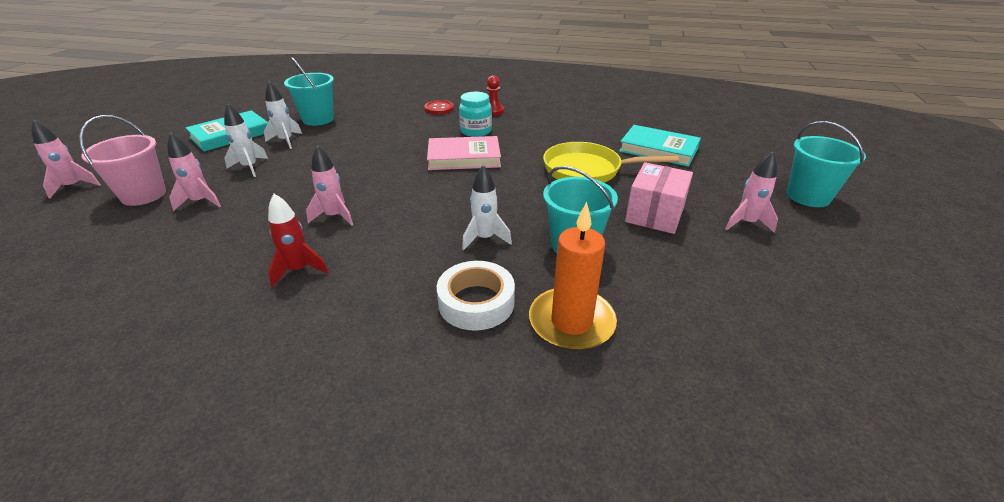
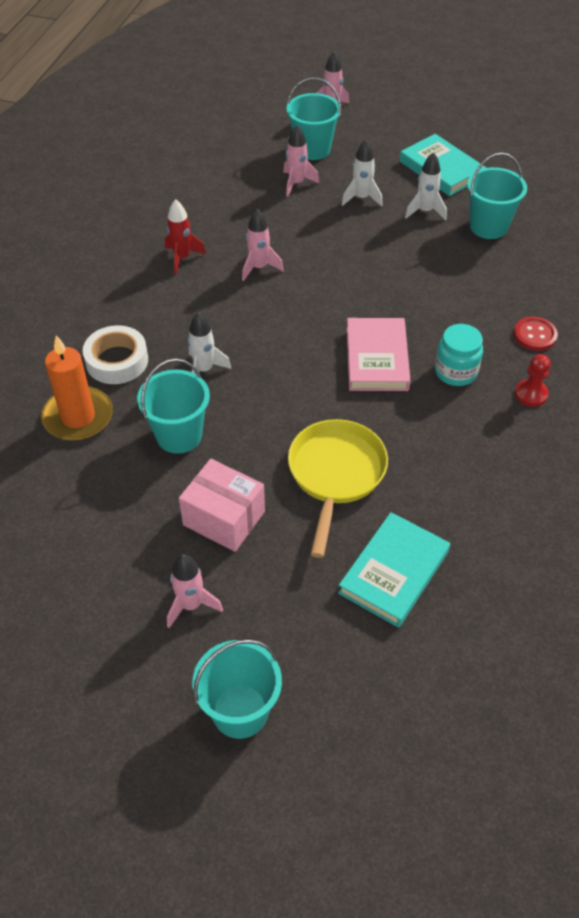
camera: 95 degrees right, 15 degrees up
(143, 195) = (312, 149): pink bucket -> turquoise bucket

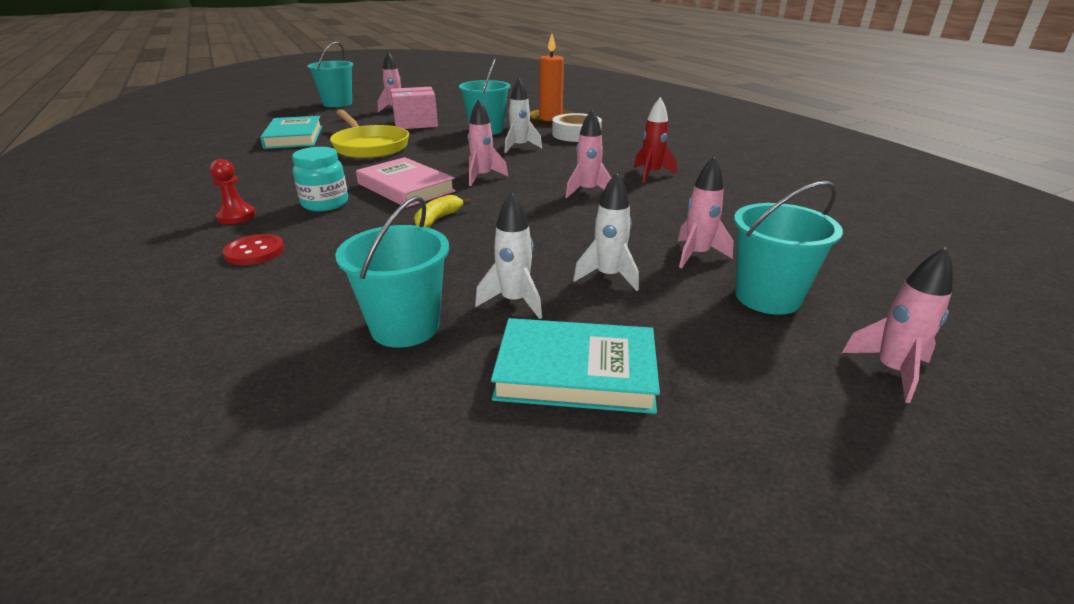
camera: 135 degrees right, 20 degrees down
(303, 336) = (482, 177): none -> pink rocket
(394, 299) = (438, 219): none -> yellow banana

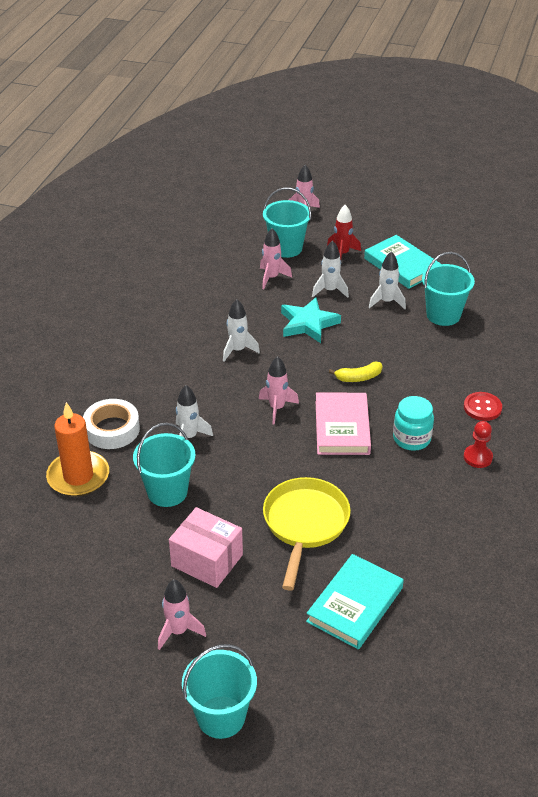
camera: 135 degrees left, 10 degrees up
(566, 235) = (308, 324): none -> turquoise star
(587, 191) = (238, 350): pink rocket -> white rocket
(651, 174) = (169, 342): red rocket -> red rocket (342, 254)

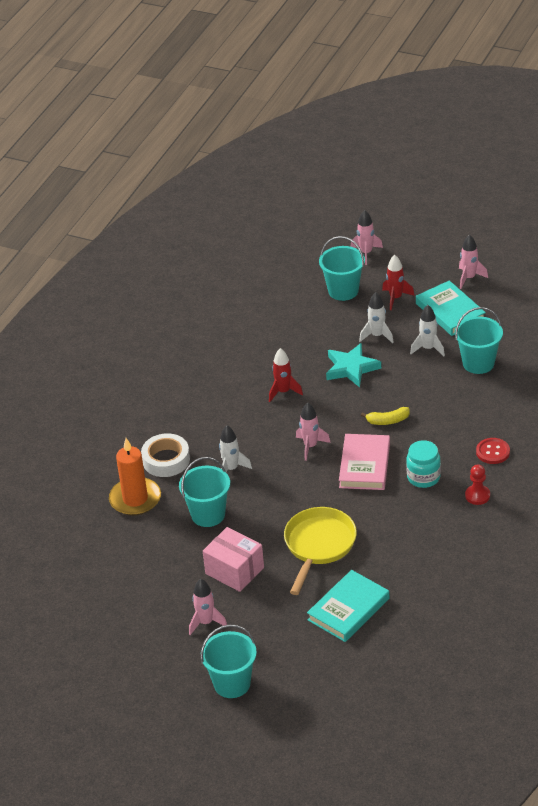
camera: 10 degrees right, 0 degrees up
(238, 350) = (283, 392): white rocket -> red rocket
(271, 278) = (324, 321): pink rocket -> pink rocket (469, 278)

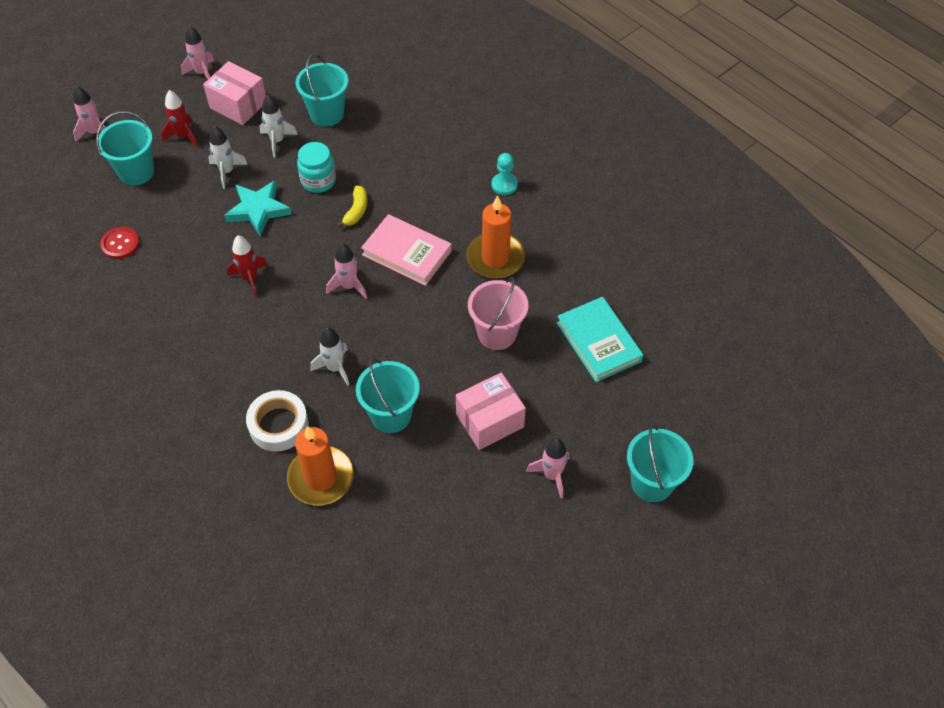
camera: 70 degrees left, 15 degrees up
(318, 546) = (497, 333): yellow pan -> pink bucket
(394, 518) = (495, 258): none -> orange candle
(423, 477) = (454, 214): turquoise jar -> turquoise jar (318, 181)
(450, 312) = (238, 105): turquoise book -> pink box
(477, 495) = (504, 185): red pawn -> turquoise pawn
(492, 452) = (454, 151): red button -> red button (120, 244)

